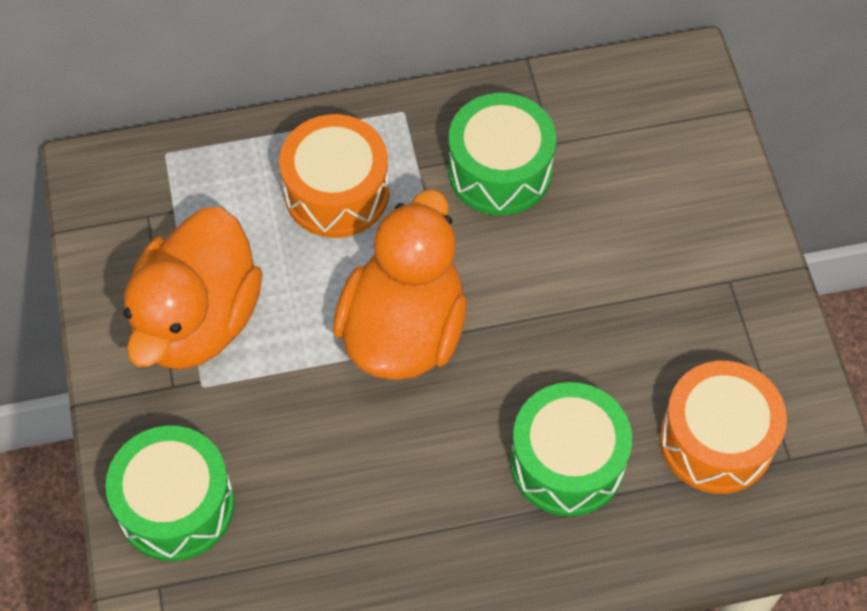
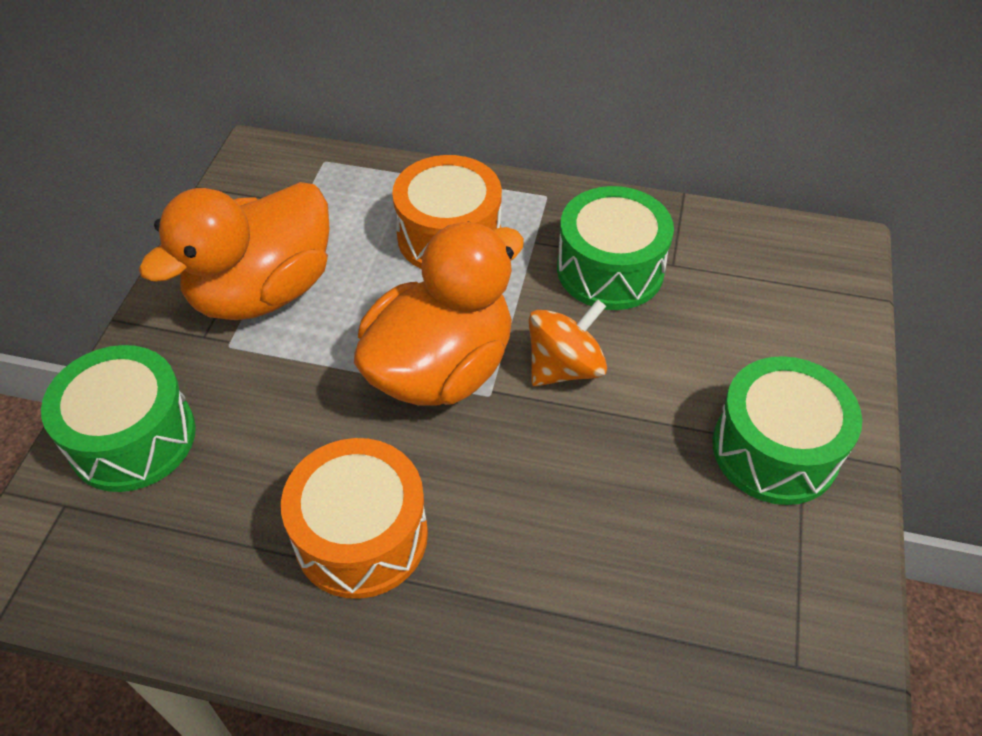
camera: 25 degrees right, 10 degrees down
(508, 285) = (564, 367): none -> orange spinning top
(567, 462) = (535, 559): green drum -> green drum (775, 450)
(716, 440) = (715, 607): orange drum -> orange drum (361, 535)

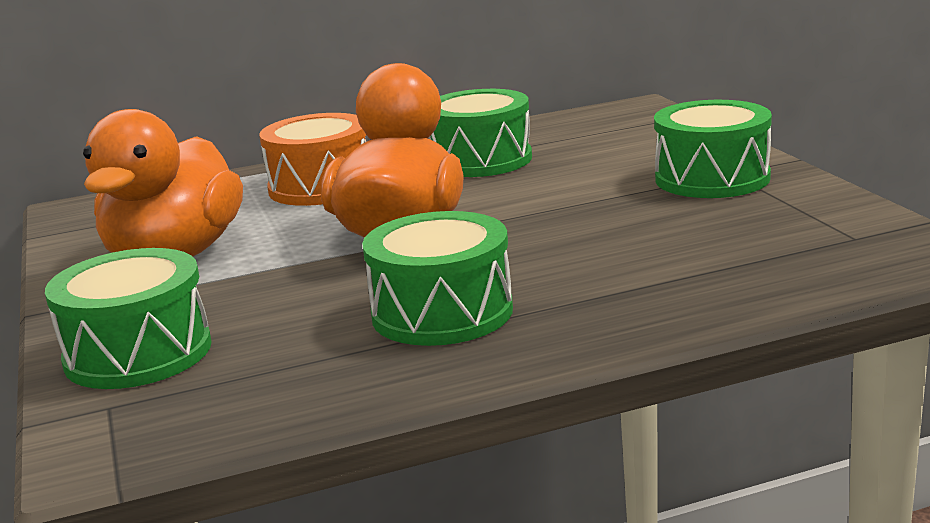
camera: 30 degrees left, 30 degrees down
(361, 535) = (442, 313): orange drum -> green drum
(564, 367) = (505, 201): orange spinning top -> none

